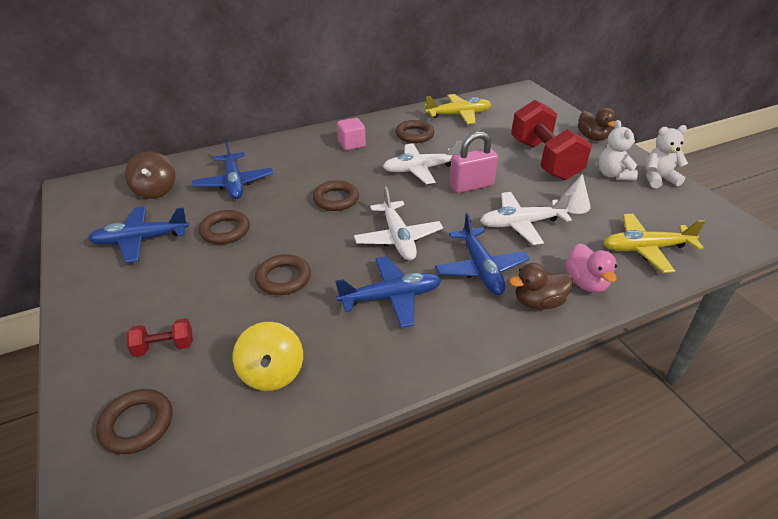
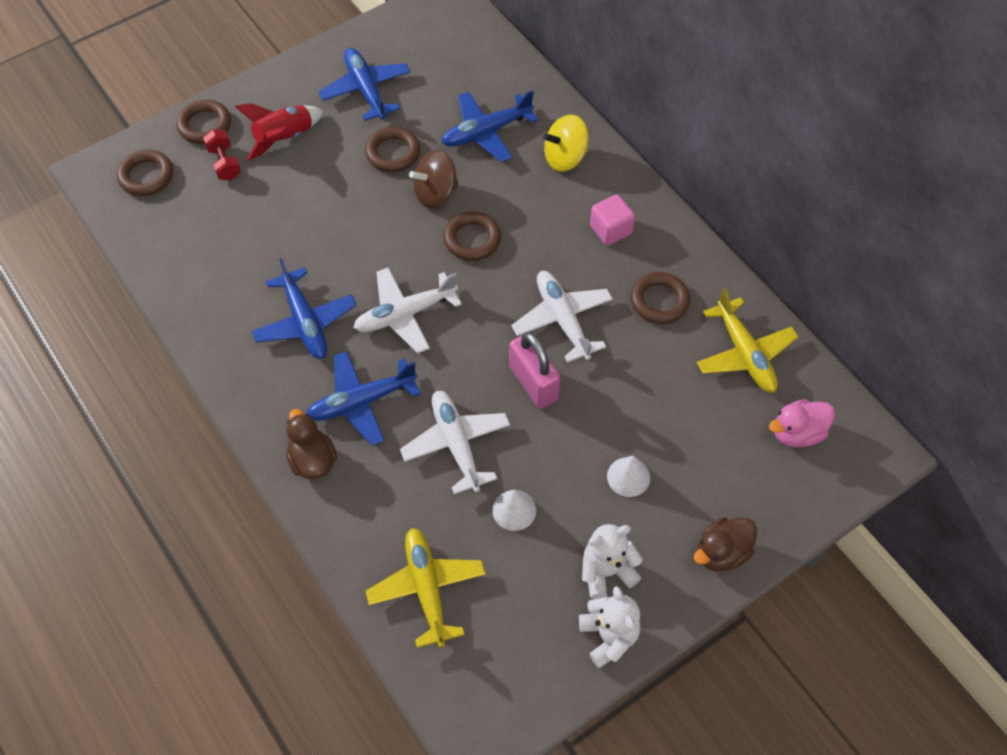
camera: 80 degrees right, 20 degrees up
(155, 190) = (455, 67): brown spinning top -> brown spinning top (435, 193)
(161, 298) = (284, 138): none -> red rocket
(272, 373) = (201, 248): yellow spinning top -> yellow spinning top (565, 158)
(283, 278) = (323, 224): brown ring -> brown ring (205, 125)
(544, 160) = (628, 477): red dumbbell -> white cone
(586, 283) = (351, 511): pink duck -> pink duck (797, 433)

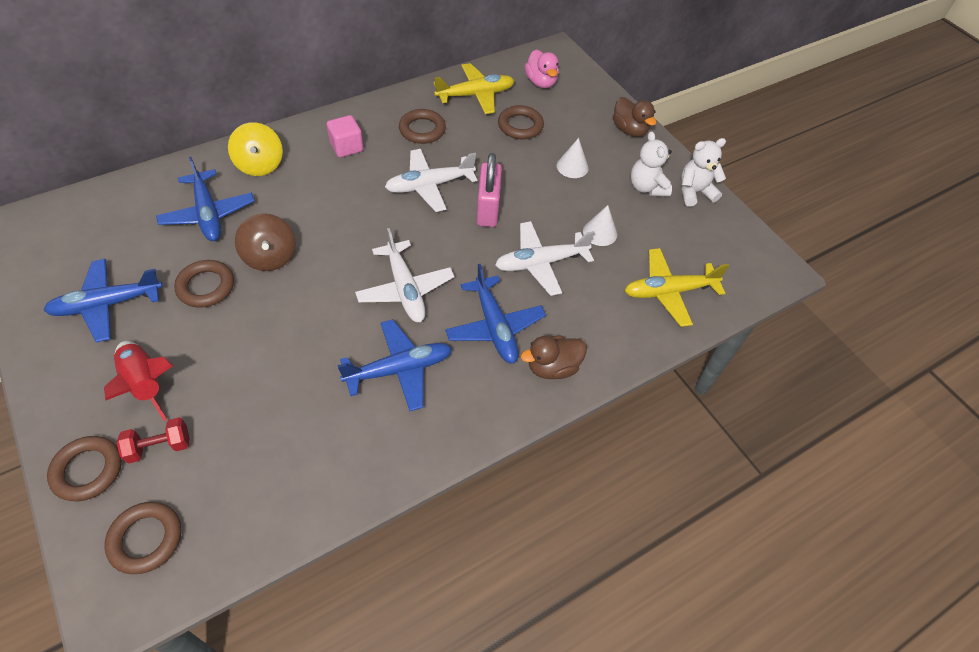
camera: 90 degrees left, 5 degrees down
(472, 239) = (332, 235): brown ring -> brown ring (520, 126)
(533, 383) = (488, 209): pink padlock -> pink padlock turned 60 degrees counterclockwise

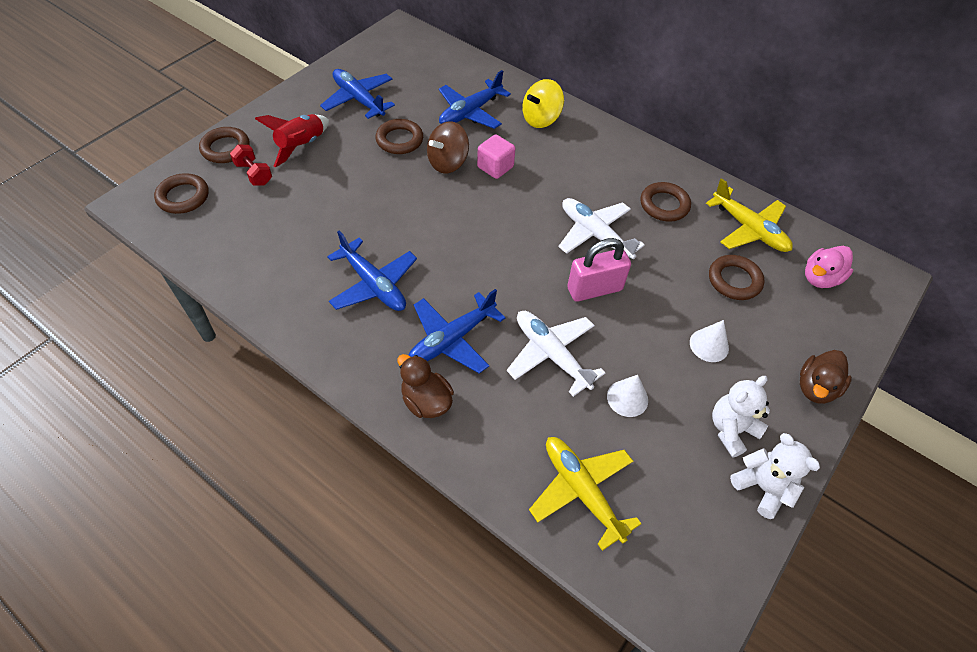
camera: 70 degrees right, 0 degrees up
(346, 147) = (601, 162): pink cube -> pink cube (495, 167)
(405, 289) = (460, 259): white plane -> none

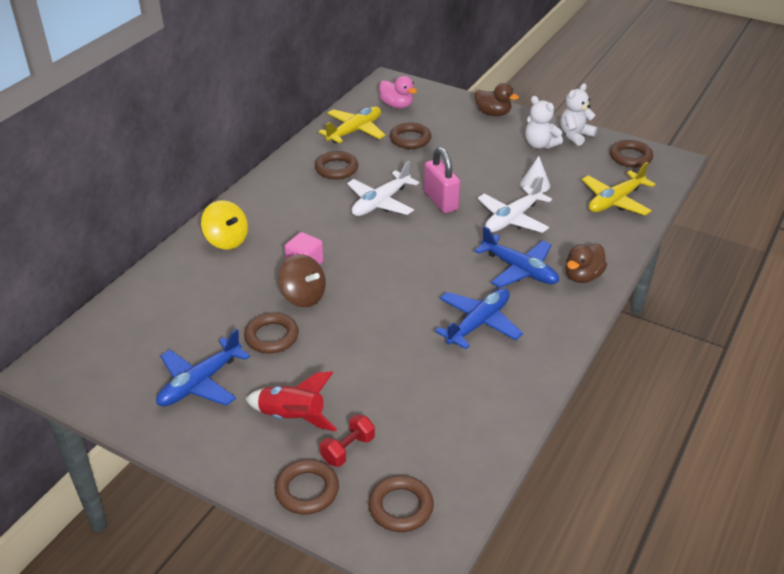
camera: 95 degrees left, 15 degrees down
(470, 112) = (219, 289): blue plane -> none
(702, 554) = (630, 157): none -> brown ring
(709, 345) = (475, 151): white cone -> none

